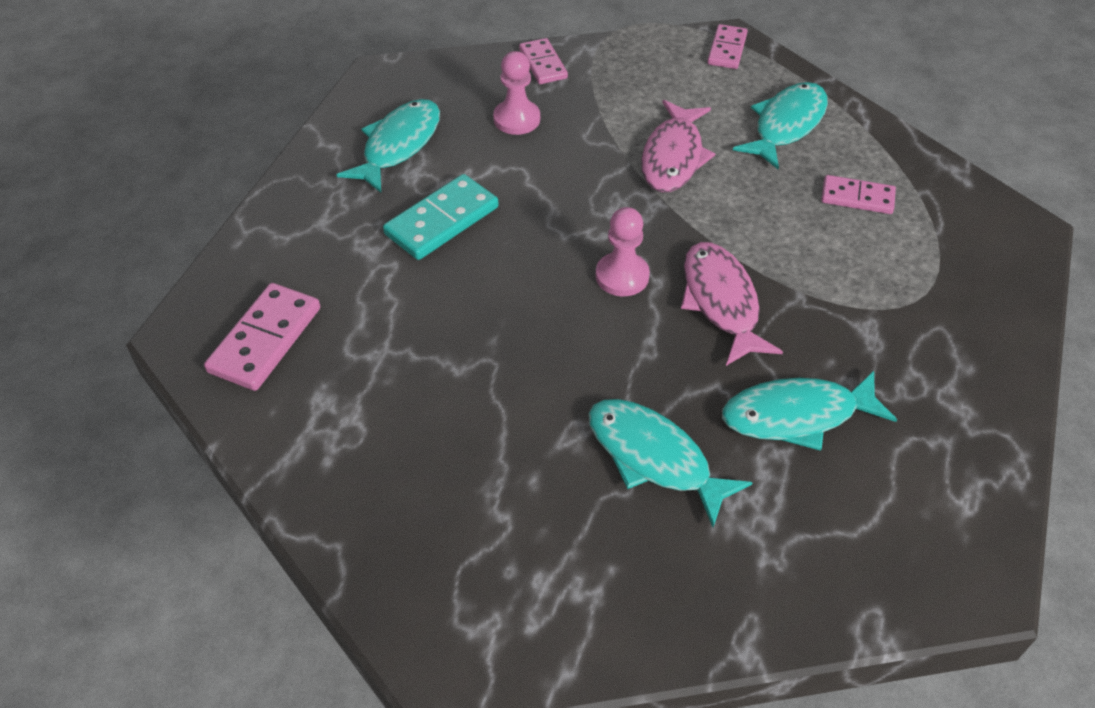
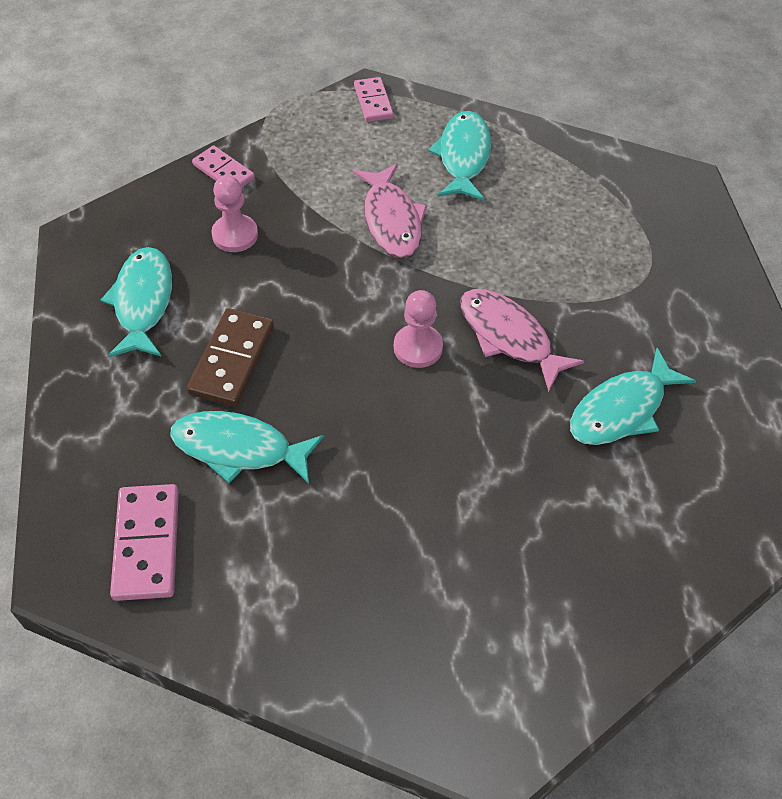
camera: 30 degrees left, 5 degrees up
(441, 220) = (232, 360): turquoise domino -> brown domino
(654, 458) = (541, 495): turquoise fish -> turquoise fish (239, 448)
(857, 197) = (555, 201): pink domino -> none

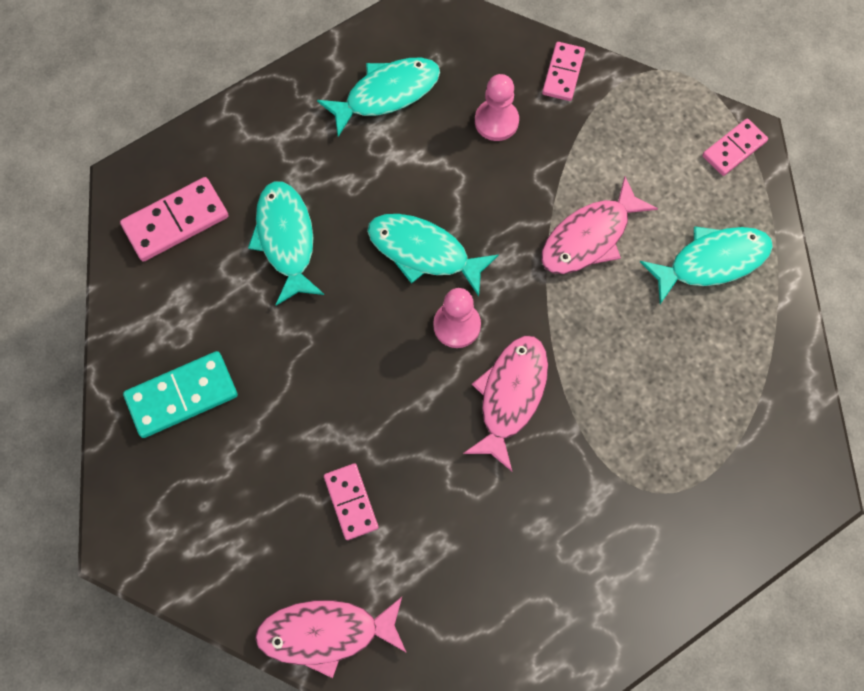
camera: 65 degrees right, 15 degrees up
(232, 360) = (366, 189): brown domino -> none
(356, 619) = (182, 396): none -> turquoise domino
(551, 505) = (351, 502): none -> pink domino
(622, 409) = (482, 525): turquoise fish -> turquoise fish (424, 252)
(677, 583) = (326, 633): none -> pink fish

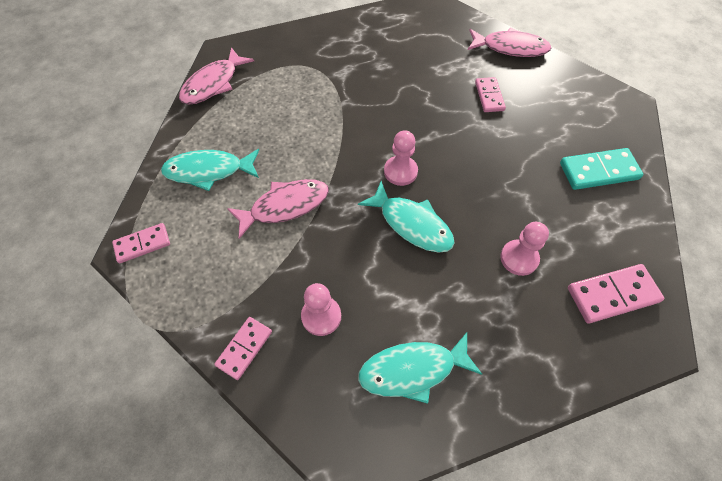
camera: 165 degrees left, 10 degrees down
(286, 239) = (519, 258): turquoise fish -> pink pawn
(510, 396) = (377, 126): pink fish -> pink fish (213, 84)

